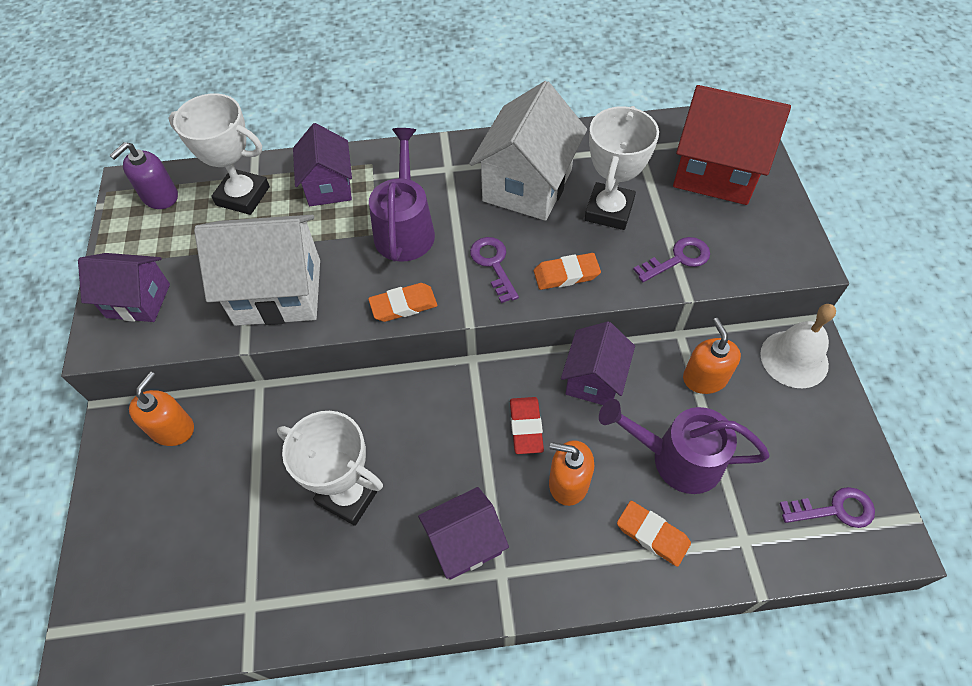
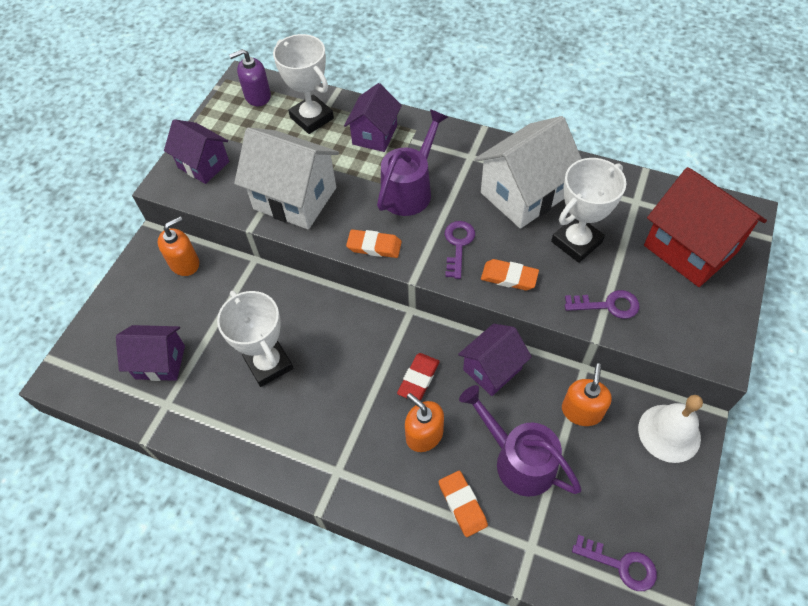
camera: 30 degrees right, 0 degrees up
(465, 543) = (325, 437): purple house -> purple house (160, 362)

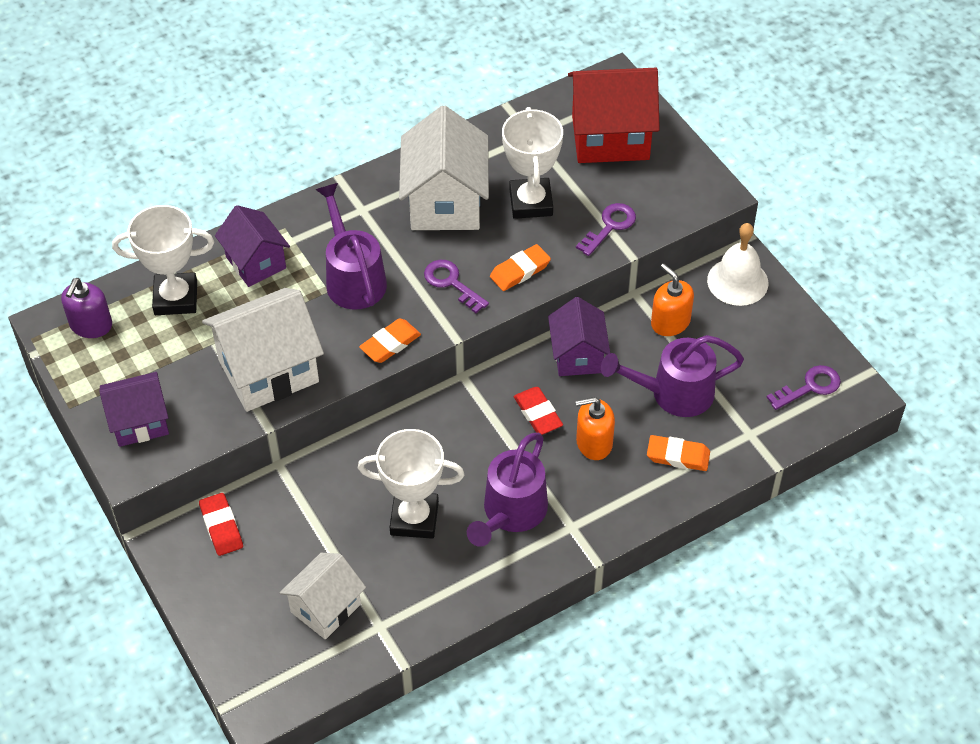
camera: 55 degrees left, 5 degrees down
(160, 362) = (326, 608): purple house -> white house
(184, 263) = (221, 527): orange soap dispenser -> red eraser
(318, 421) = (511, 513): none -> purple watering can

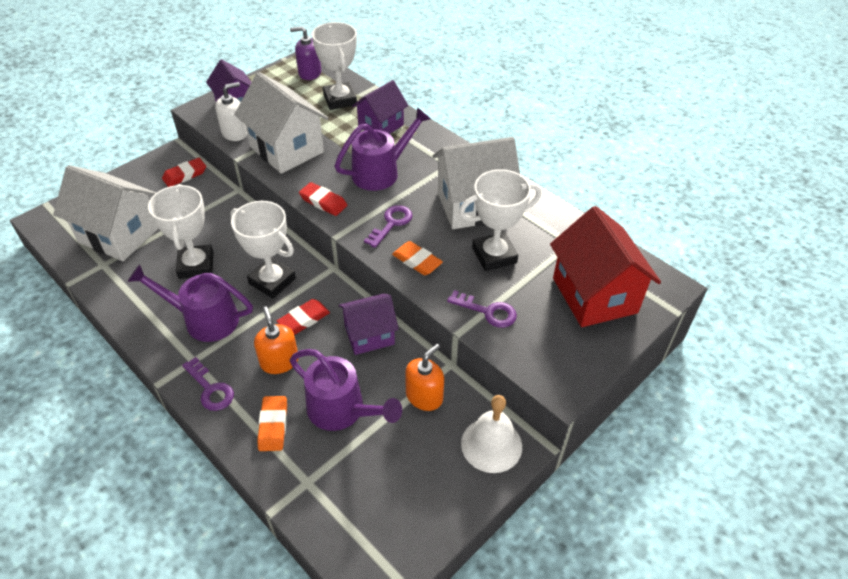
camera: 75 degrees right, 5 degrees down
(207, 427) = (235, 133): none -> white soap dispenser
(326, 608) = (119, 235): white house -> white house, size x1.60
(390, 344) = (323, 202): orange eraser -> red eraser
(467, 439) = (272, 281): none -> white trophy
(673, 393) = (343, 411): purple watering can -> purple watering can turned 150 degrees clockwise
(810, 387) = (375, 530): purple key -> purple key (210, 389)

